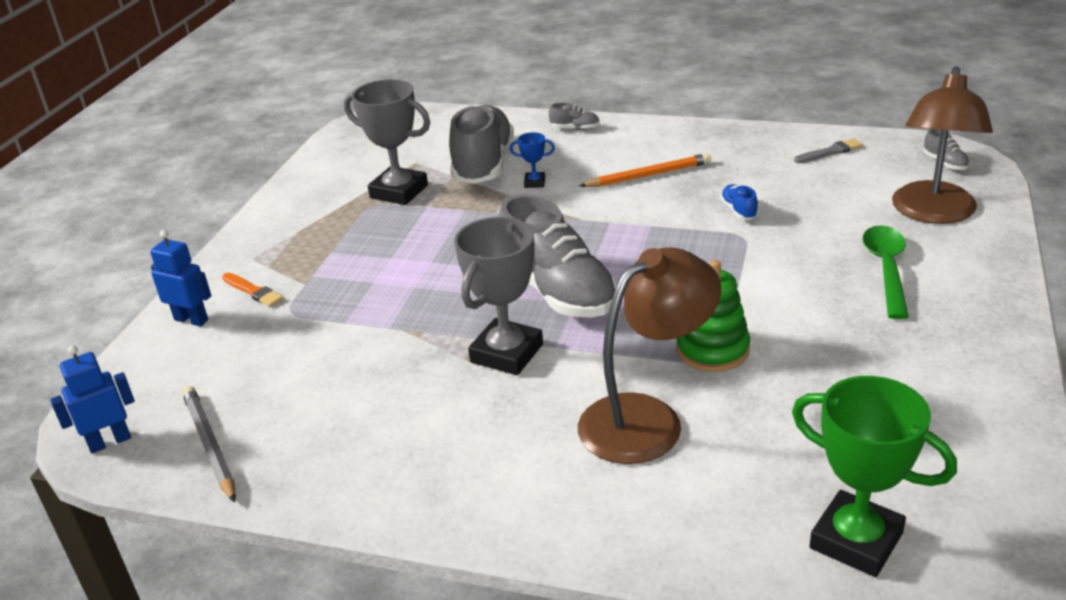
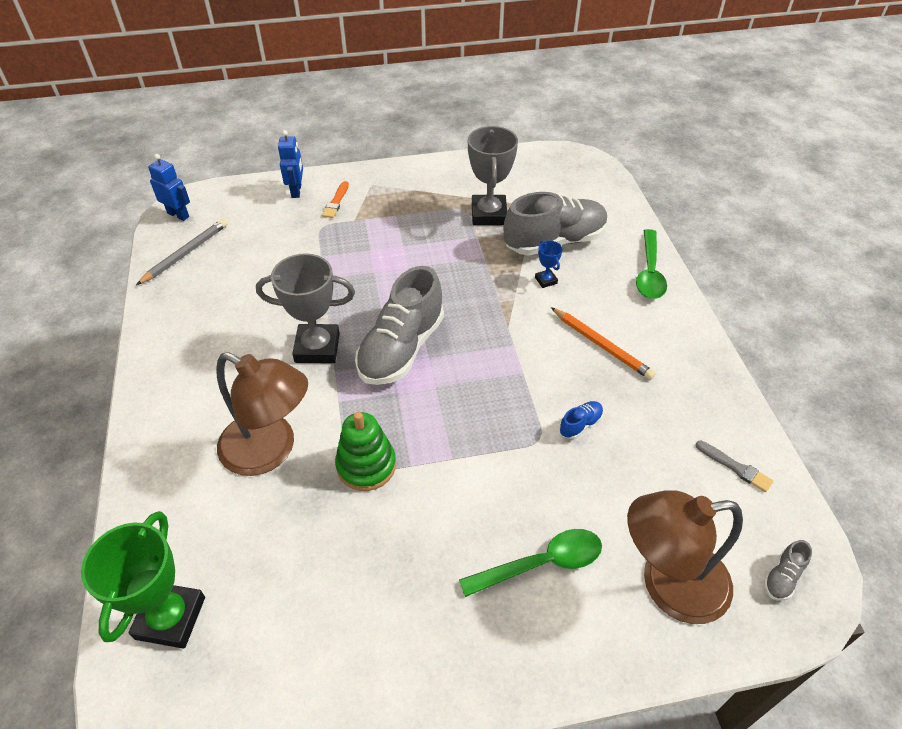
camera: 60 degrees right, 15 degrees up
(575, 128) = (649, 272): grey shoe -> green spoon

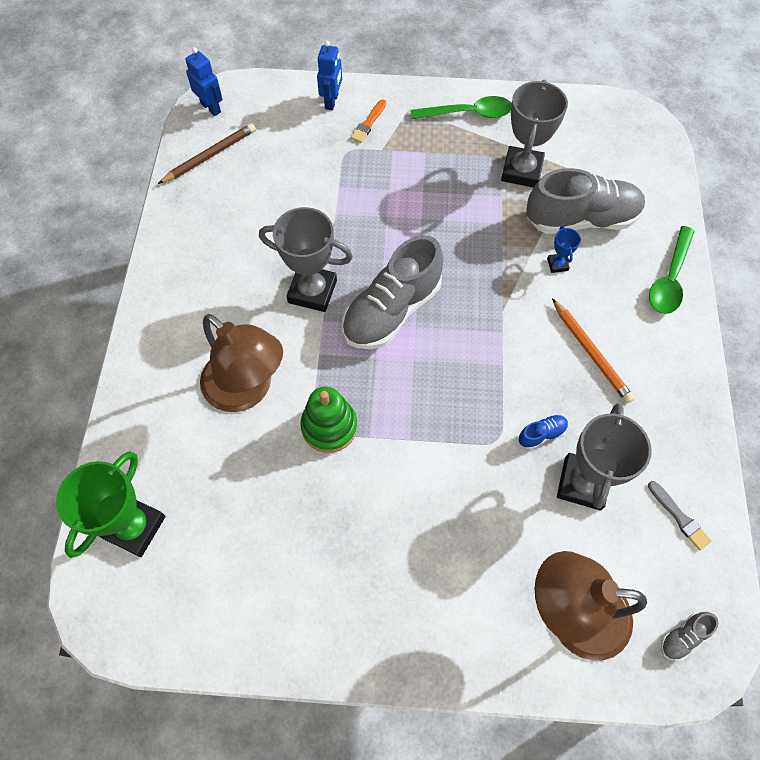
camera: 15 degrees right, 15 degrees up
(185, 253) = (210, 156): grey pencil -> brown pencil
(541, 563) = (462, 563): green spoon -> green spoon (468, 114)
(634, 459) = (582, 483): none -> grey trophy

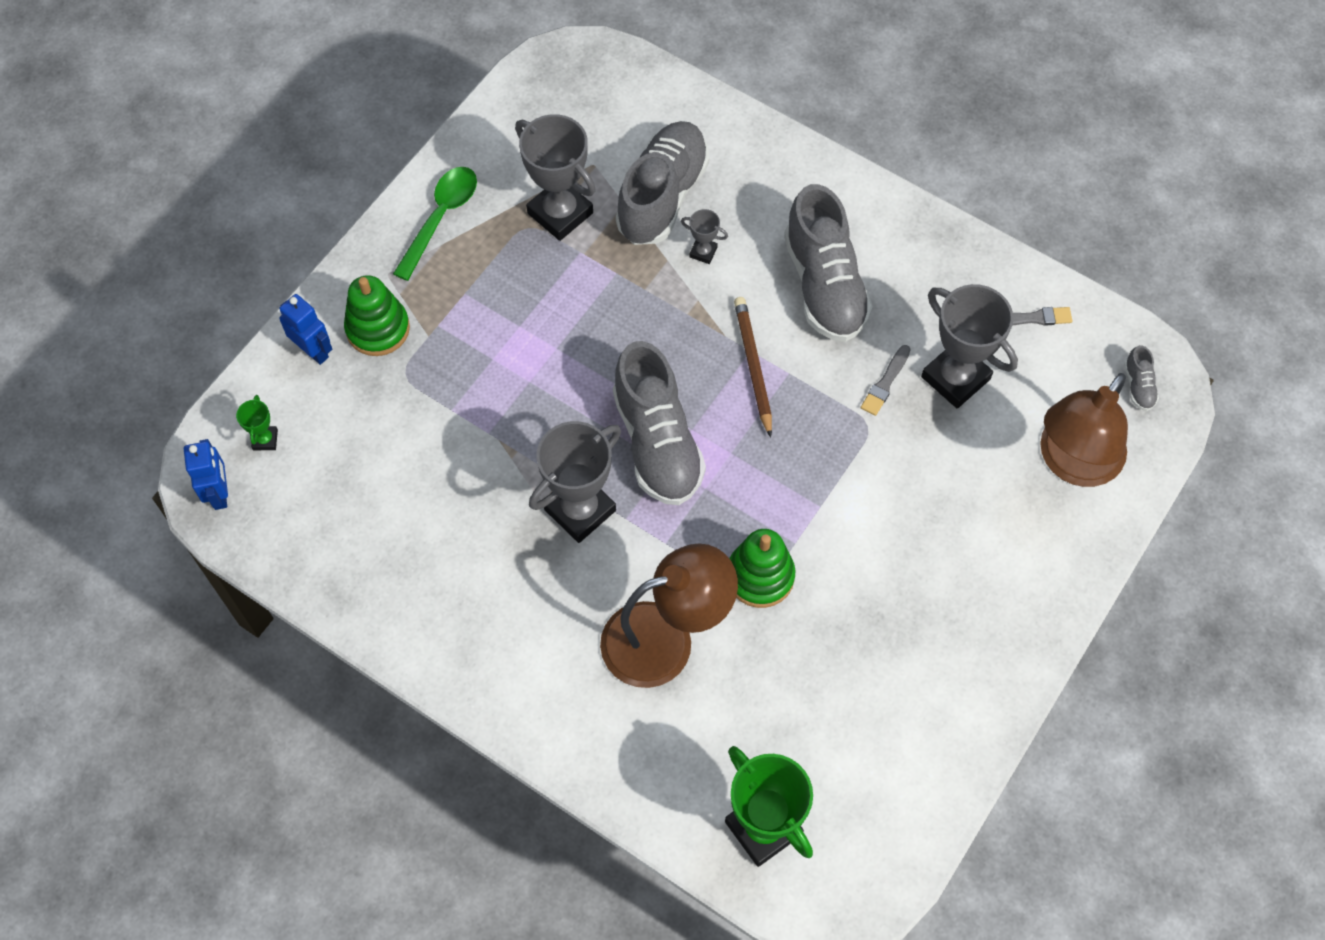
camera: 60 degrees left, 0 degrees up
(210, 156) = (300, 529): brown pencil -> brown pencil (753, 366)
(211, 108) = (220, 493): blue robot -> blue robot turned 90 degrees clockwise
(258, 110) = (265, 440): none -> green trophy
(368, 123) = (378, 329): orange brush -> green stacking toy
(541, 434) = (885, 383): blue shoe -> grey brush
(557, 264) = (703, 252): blue trophy -> grey trophy
(591, 353) = (824, 285): orange pencil -> grey shoe
(669, 279) = (786, 163): green spoon -> none

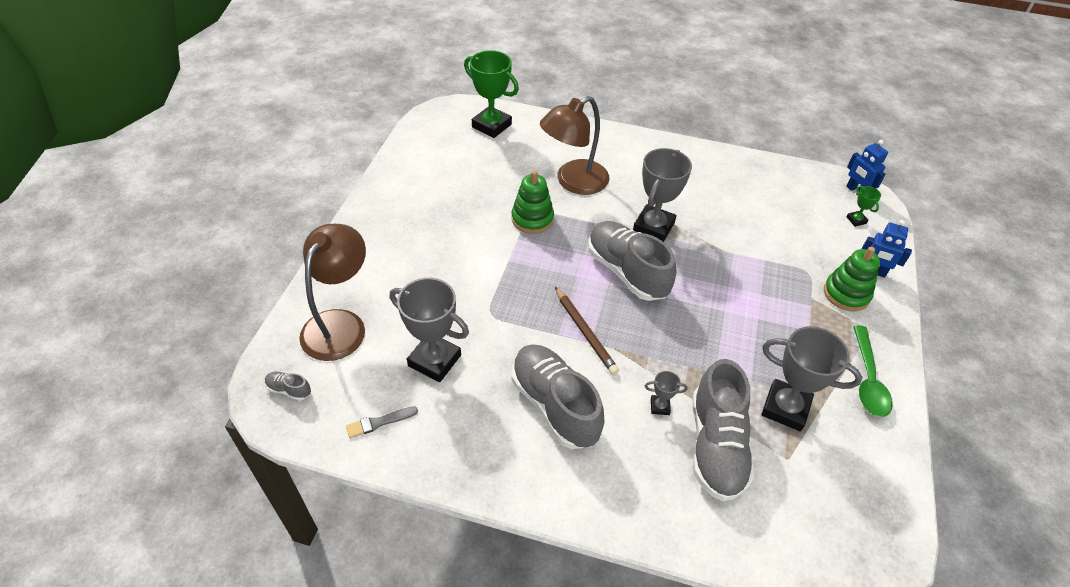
camera: 160 degrees right, 15 degrees down
(885, 383) = (486, 344): grey brush -> none
(1138, 386) = (289, 390): grey shoe -> grey shoe turned 45 degrees counterclockwise

